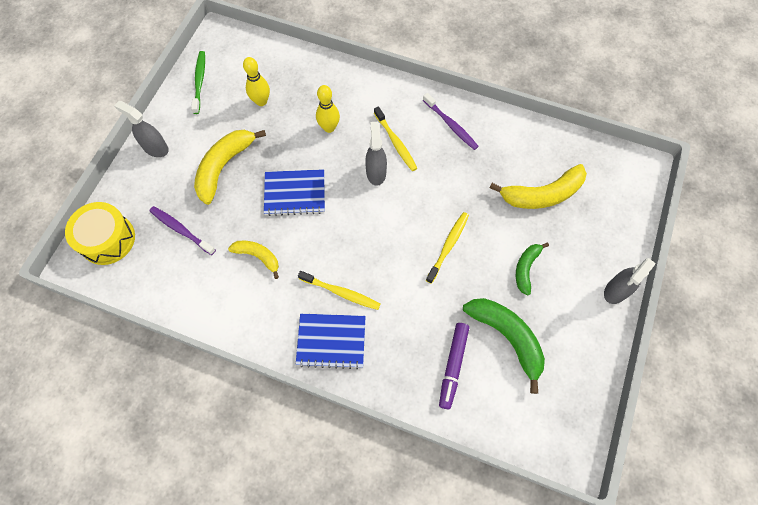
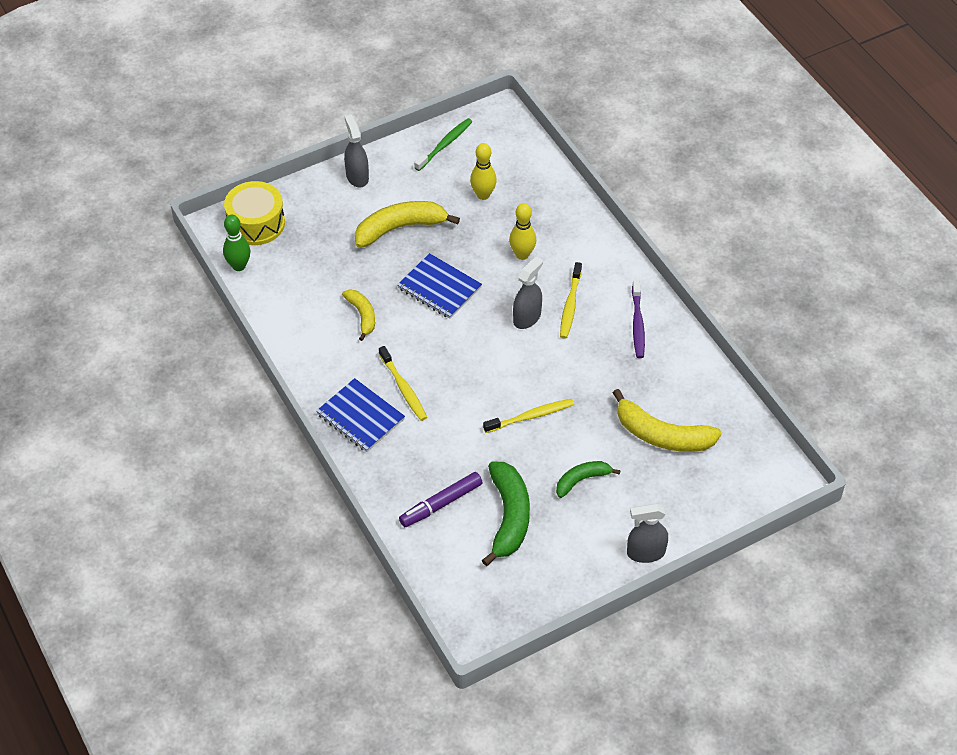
camera: 40 degrees right, 15 degrees down
(124, 285) = (239, 266): none -> green bowling pin
(181, 230) = (319, 254): purple toothbrush -> none

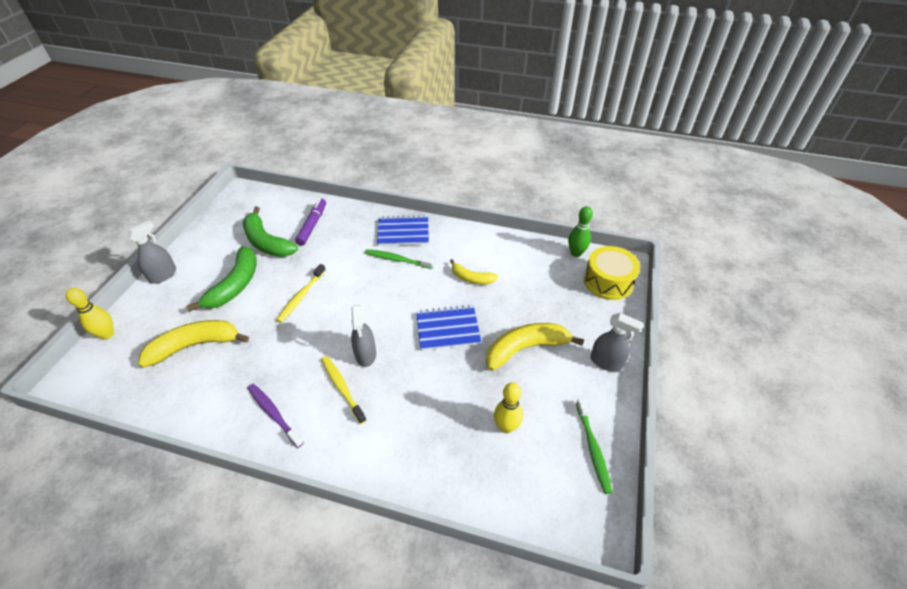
camera: 135 degrees right, 5 degrees down
(400, 228) = (526, 348): yellow banana -> yellow banana turned 135 degrees counterclockwise
(403, 388) = (397, 259): yellow toothbrush -> green toothbrush
(522, 254) = (419, 399): yellow bowling pin -> yellow bowling pin (107, 334)
(582, 480) = (235, 285): green banana -> green banana, size x1.71

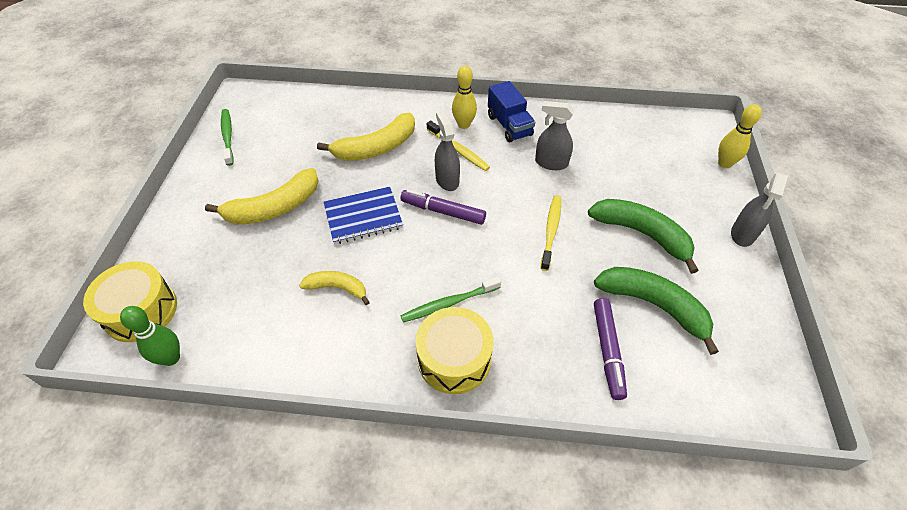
camera: 170 degrees right, 5 degrees up
(195, 346) = (626, 165): yellow banana -> yellow banana (376, 148)
(235, 285) = (642, 234): green banana -> green banana turned 120 degrees clockwise
(274, 414) = (509, 126): purple toothbrush -> blue truck
(379, 324) = (443, 211): none -> purple marker
(397, 259) = (448, 303): green toothbrush -> green toothbrush turned 150 degrees clockwise
(403, 232) = (454, 359): blue notebook -> yellow drum
(506, 427) = (302, 141): yellow bowling pin -> yellow bowling pin (464, 125)
(606, 362) = (187, 205): grey spray bottle -> grey spray bottle (551, 163)

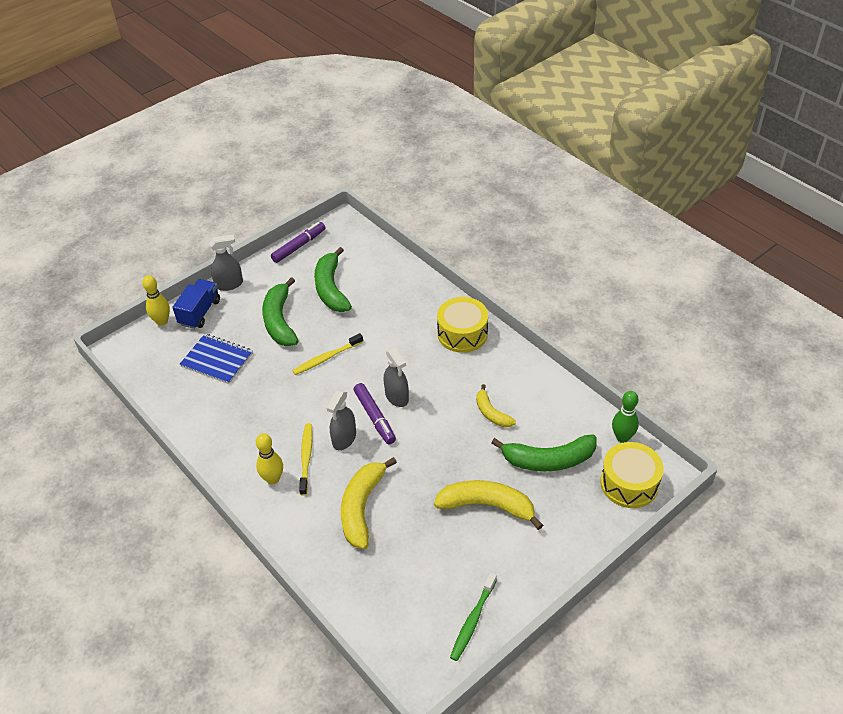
camera: 135 degrees left, 5 degrees down
(243, 280) = (548, 460): none -> green banana
(363, 217) = (431, 451): blue notebook -> blue notebook (217, 360)
(376, 148) = (362, 507): yellow banana -> yellow banana turned 90 degrees counterclockwise
(448, 303) = (435, 360): green toothbrush -> none
(509, 126) = (242, 451): blue truck -> blue truck (200, 312)
(551, 163) = (260, 400): grey spray bottle -> grey spray bottle (397, 397)
(607, 351) = (382, 288): purple marker -> purple marker (299, 246)

